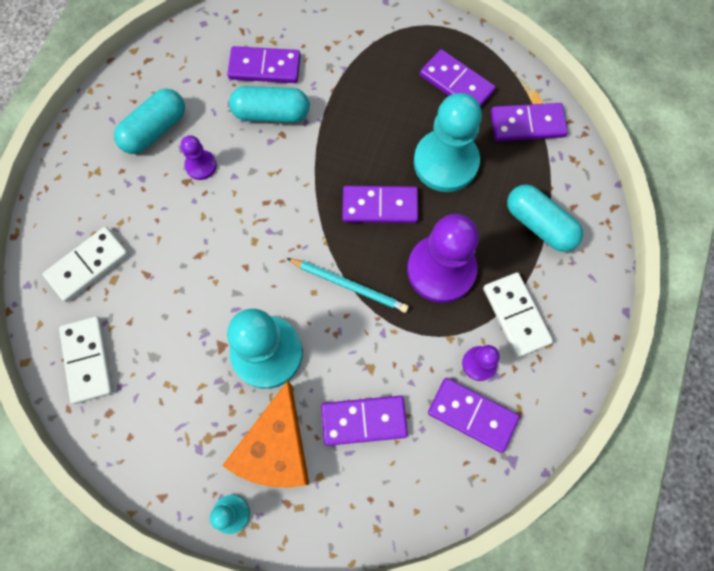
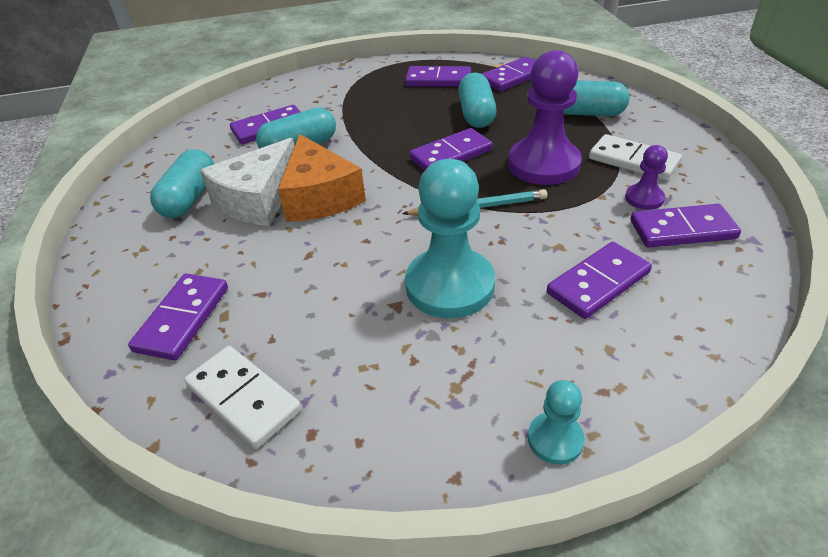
camera: 30 degrees left, 30 degrees down
(88, 265) = (183, 319): white domino -> purple domino
(201, 166) = (258, 199): purple pawn -> white cheese
(276, 448) = (539, 351): orange cheese -> orange cheese (320, 196)
(445, 162) = (476, 114): turquoise pawn -> turquoise capsule

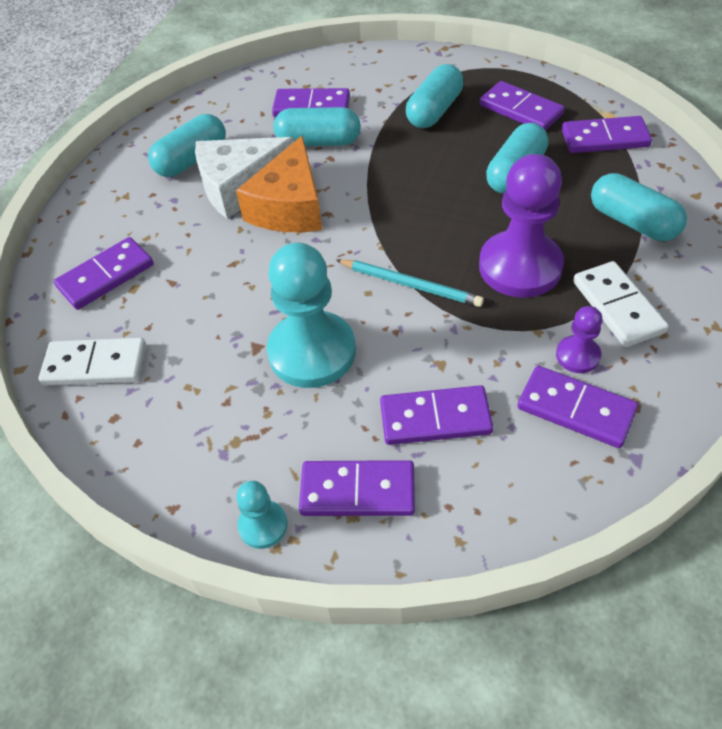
camera: 35 degrees right, 10 degrees up
(244, 398) = (95, 365): white domino -> white domino turned 75 degrees counterclockwise
(375, 99) = (434, 111): none -> turquoise capsule
(451, 154) = (443, 213): purple domino -> purple domino (357, 491)

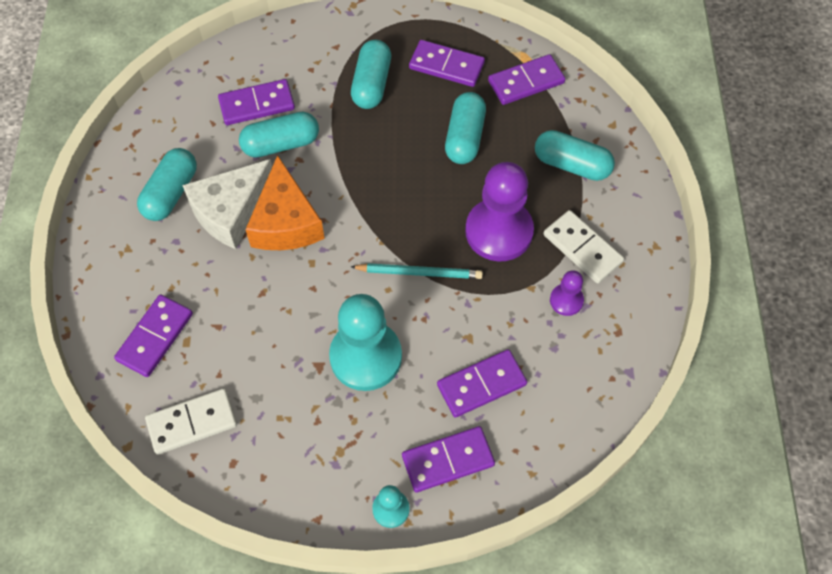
camera: 25 degrees left, 10 degrees up
(576, 409) = (578, 346): purple domino -> none

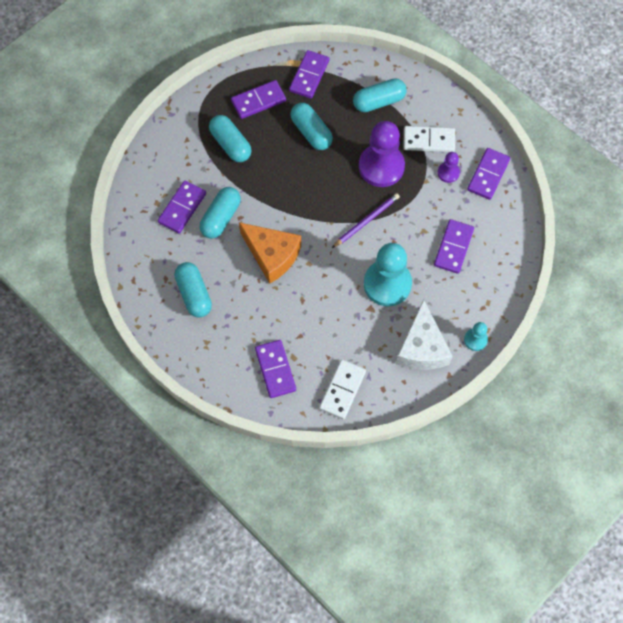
camera: 45 degrees left, 5 degrees up
(231, 211) = (237, 275): white cheese -> white cheese (422, 347)
(419, 272) = (366, 221): turquoise pencil -> purple pencil
(448, 460) = (476, 295): purple domino -> purple domino (488, 175)

